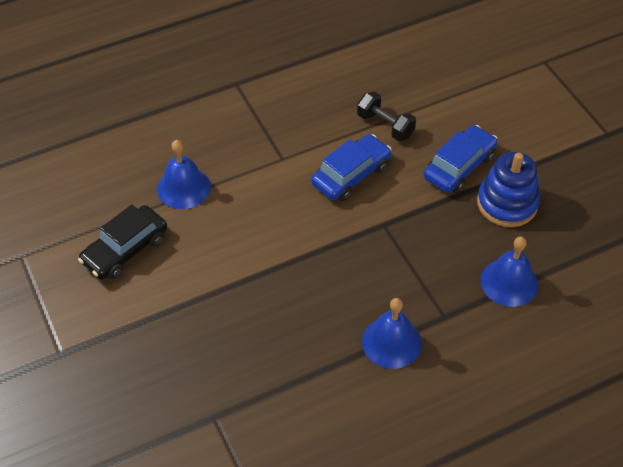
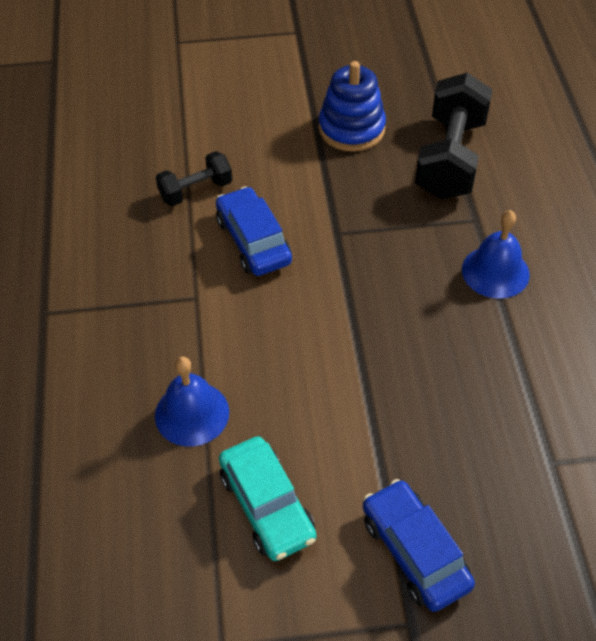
camera: 70 degrees left, 0 degrees up
(125, 250) = (267, 506): black car -> turquoise car
(459, 167) = (286, 149): blue car -> blue car (415, 552)
(509, 282) = (450, 158): blue bell -> black dumbbell

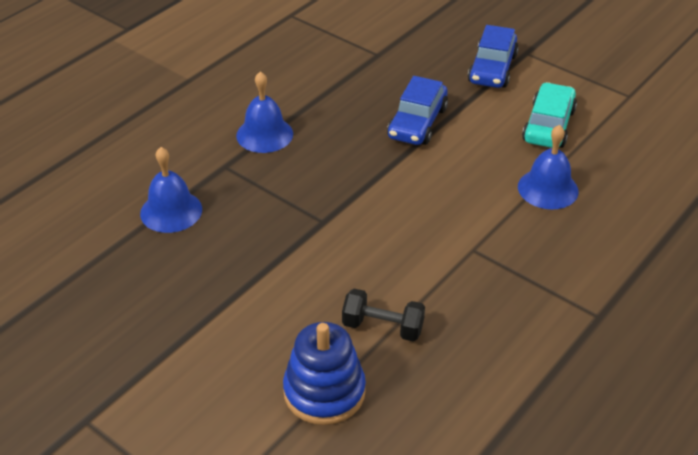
camera: 135 degrees left, 10 degrees down
(253, 241) = (387, 257): blue car -> blue car (417, 123)
(351, 129) = (197, 285): blue stacking toy -> blue stacking toy (324, 392)
(450, 158) = (171, 211): black dumbbell -> blue bell

